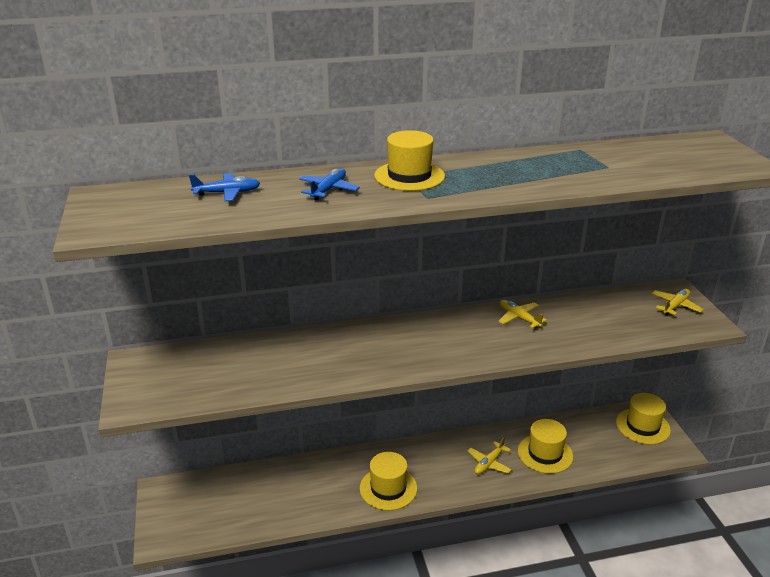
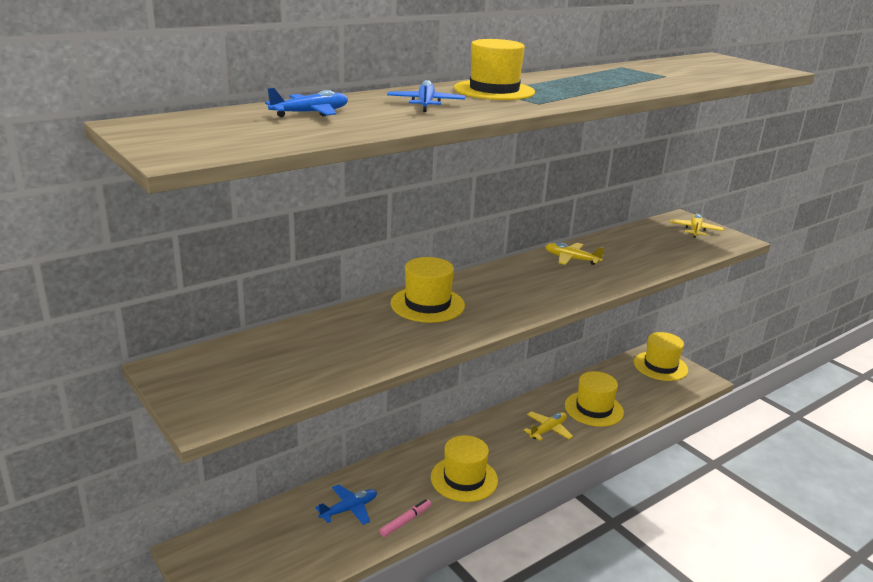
camera: 25 degrees left, 5 degrees down
(285, 489) = (349, 509): none -> blue plane
(320, 511) = (405, 521): none -> pink marker
(355, 342) = (427, 304): none -> yellow hat
(489, 463) = (548, 430): yellow plane -> yellow plane turned 150 degrees counterclockwise

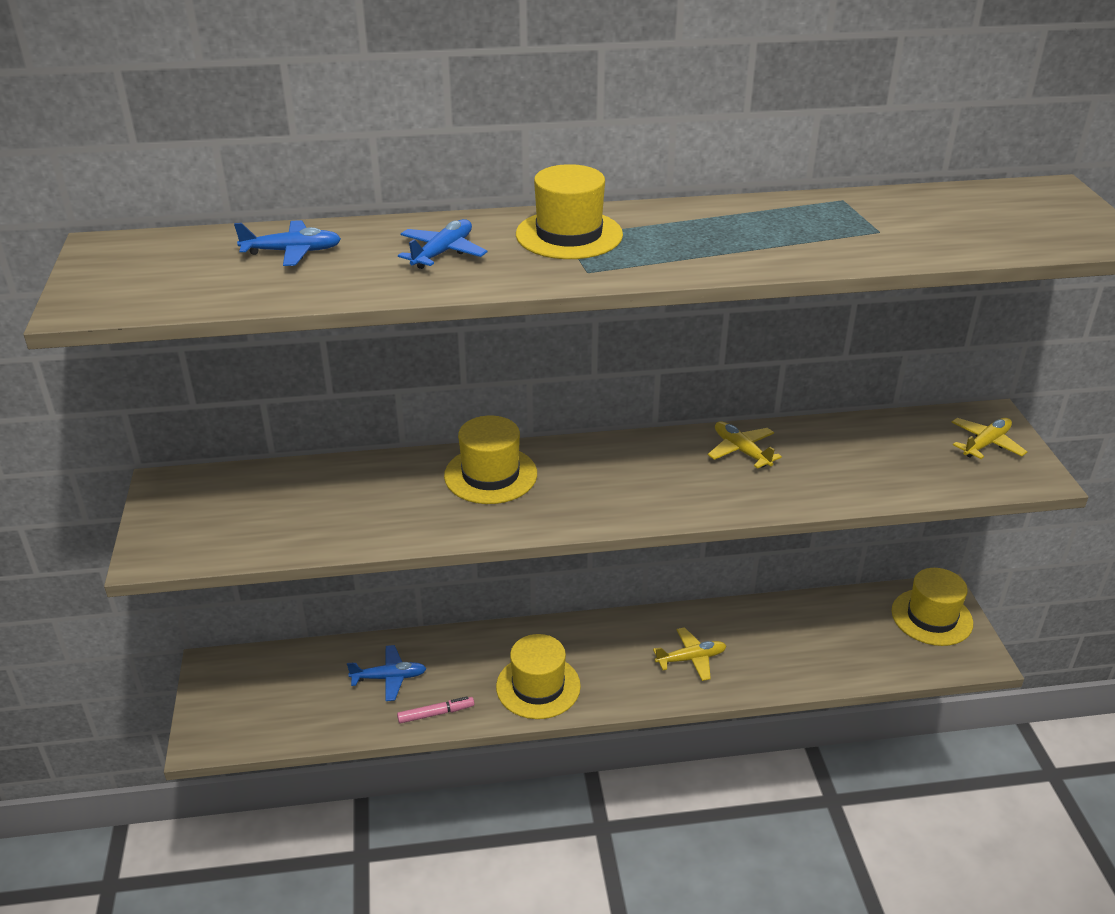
camera: 30 degrees right, 10 degrees up
(594, 409) = (777, 650): yellow hat -> none

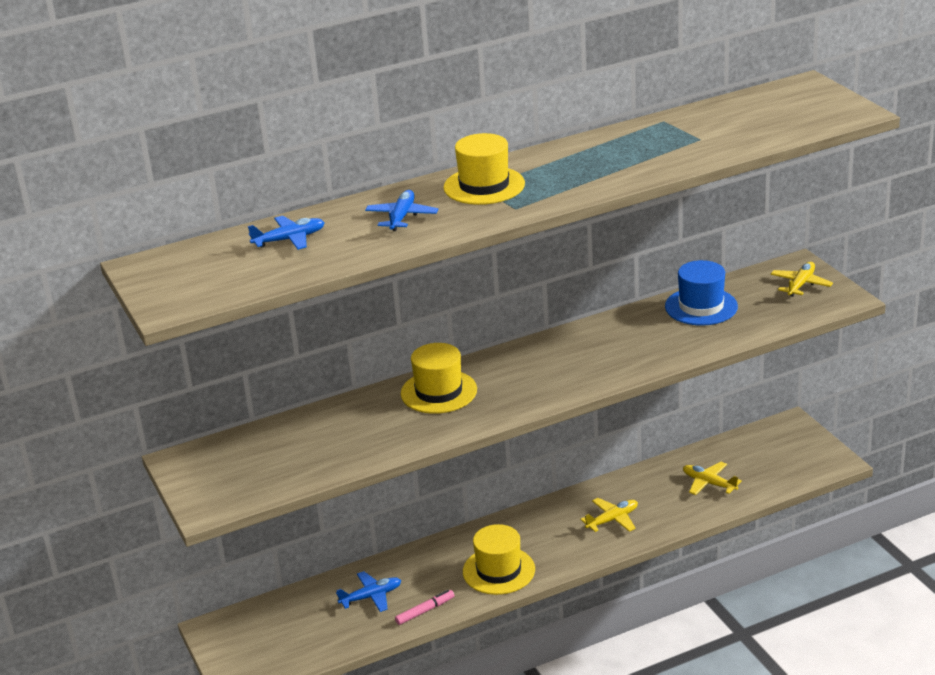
camera: 15 degrees left, 5 degrees down
(741, 451) = (622, 330): yellow plane -> yellow plane (709, 483)
(849, 443) = (701, 306): none -> blue hat
(931, 617) = (788, 443): yellow hat -> none

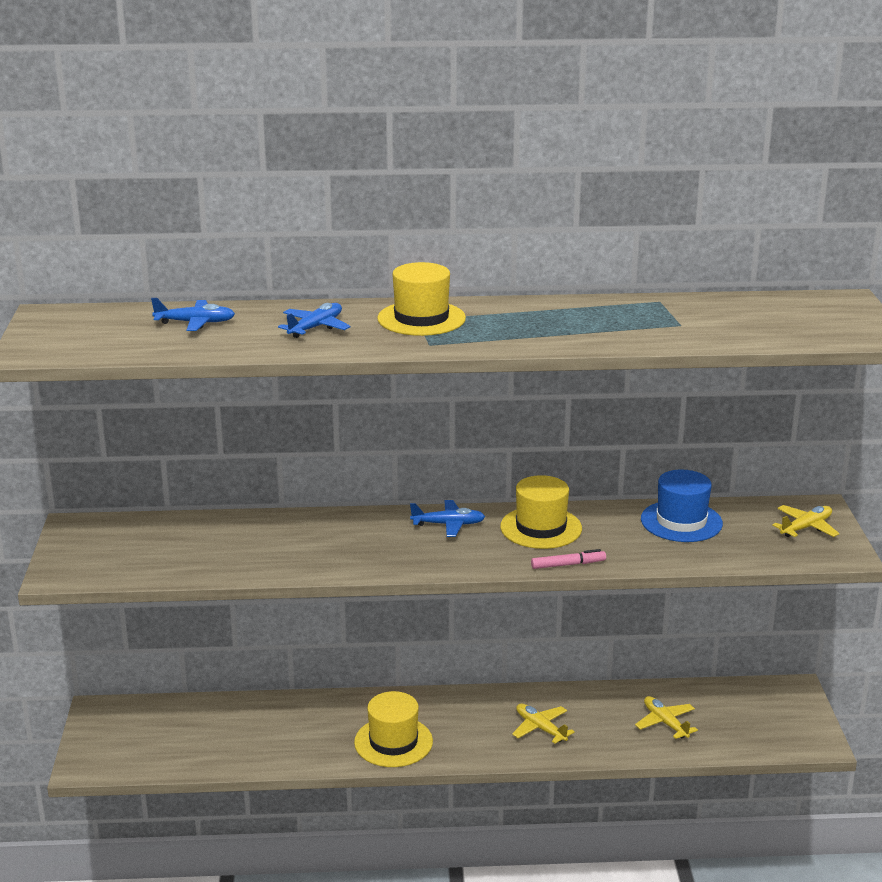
camera: 20 degrees right, 5 degrees down
(371, 597) = (257, 728): blue plane -> blue plane (448, 524)
(425, 611) = (296, 757): pink marker -> pink marker (568, 564)
(438, 392) = (355, 531): yellow hat -> yellow hat (541, 528)
(612, 520) = (540, 728): yellow plane -> yellow plane turned 120 degrees counterclockwise

